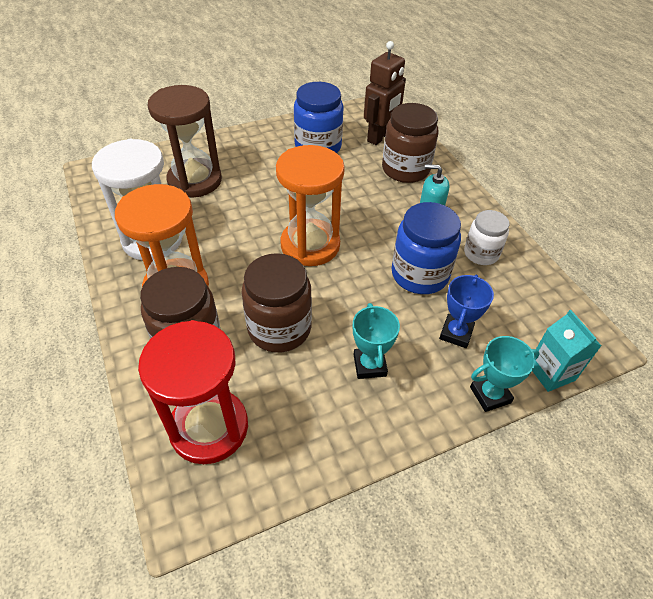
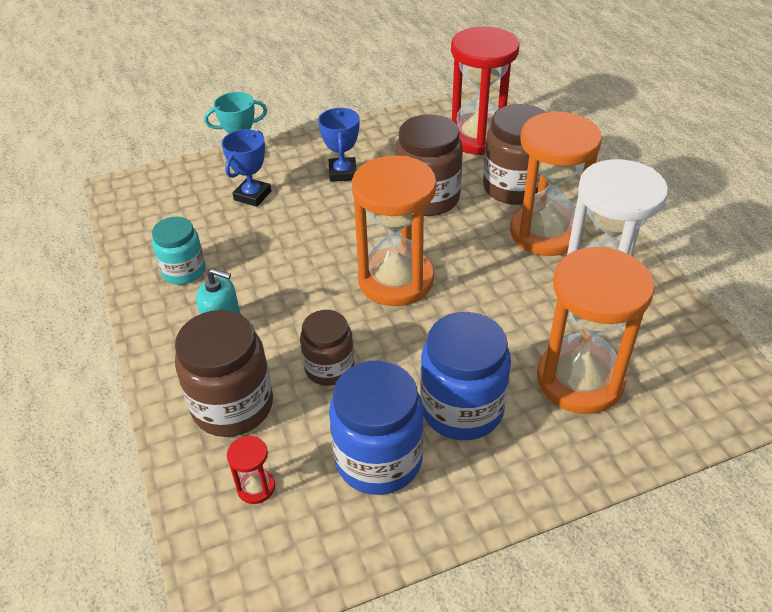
camera: 175 degrees left, 5 degrees down
(195, 180) = (579, 380): brown hourglass -> orange hourglass
(352, 188) = (329, 368): none -> brown jar
(369, 365) = (342, 173): turquoise trophy -> blue trophy
(380, 137) = (256, 487): brown robot -> red hourglass
(419, 274) = (269, 247): blue jar -> blue jar (462, 409)
(481, 253) = (184, 271): white jar -> turquoise jar
(551, 372) = (180, 169): turquoise carton -> none

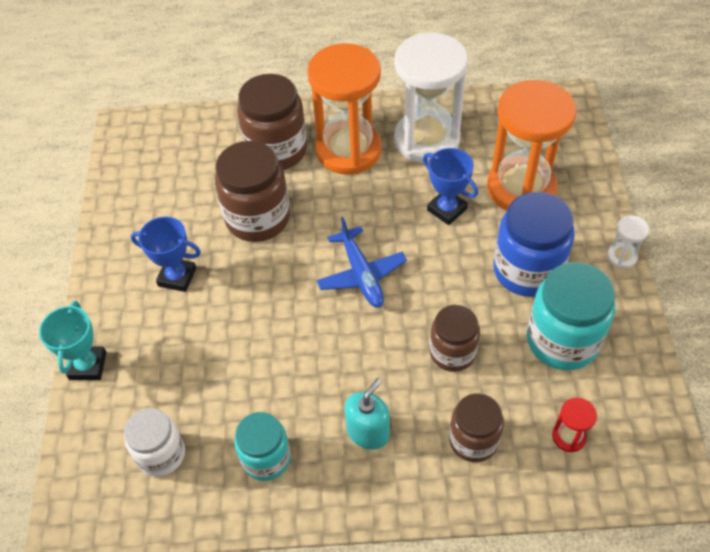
camera: 70 degrees left, 10 degrees up
(176, 214) = (161, 454): none -> white jar
(233, 406) = (473, 440): brown jar -> brown jar, size x0.63
(252, 195) = (169, 369): blue trophy -> blue trophy (447, 209)
(378, 459) = (562, 340): blue jar -> turquoise jar
(396, 280) = (361, 274): orange hourglass -> blue plane
(478, 137) = (184, 151): red hourglass -> none
(528, 500) = (622, 256): none -> white hourglass

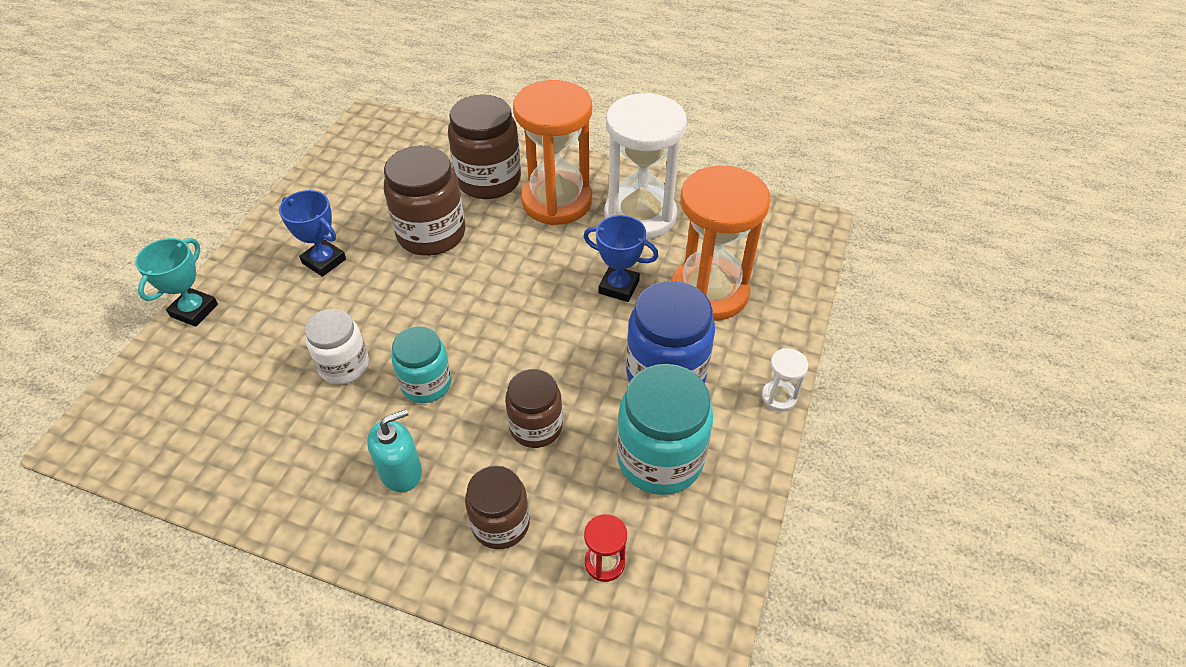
camera: 20 degrees right, 5 degrees down
(161, 454) = (199, 414): white jar -> white jar (344, 366)
(266, 458) = (288, 457): turquoise jar -> turquoise jar (426, 384)
(361, 274) = (494, 318): blue plane -> none
(447, 209) = (619, 287): blue trophy -> blue trophy turned 45 degrees counterclockwise

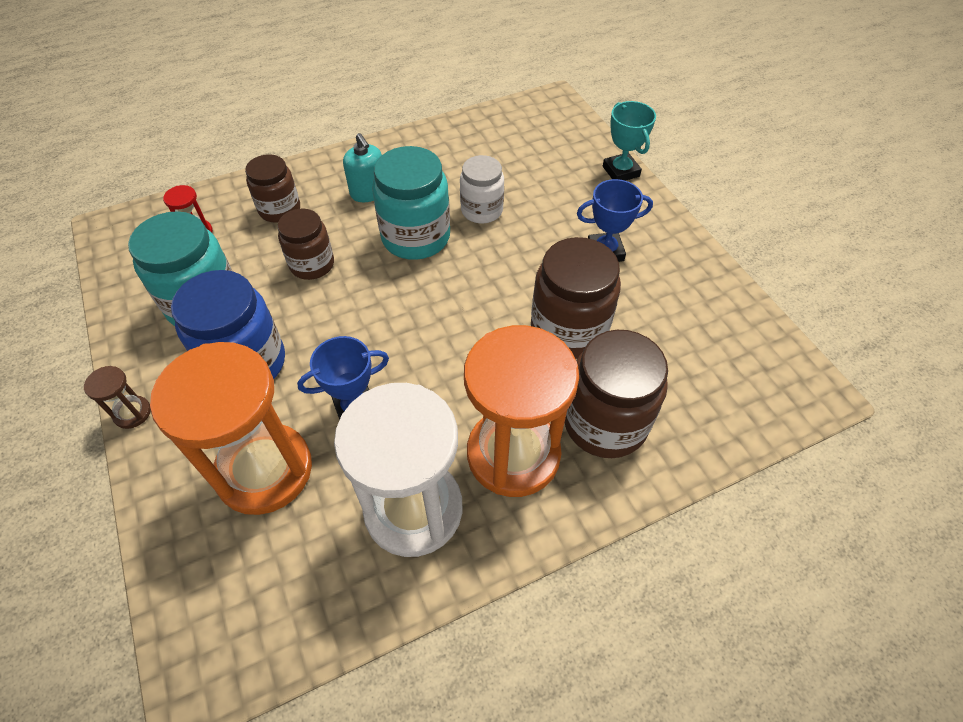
camera: 135 degrees right, 5 degrees up
(401, 471) = (368, 192): turquoise soap dispenser -> turquoise soap dispenser turned 45 degrees counterclockwise
(426, 384) = (416, 237): turquoise jar -> turquoise jar, size x1.58
(779, 397) = (132, 413): white hourglass -> brown hourglass

